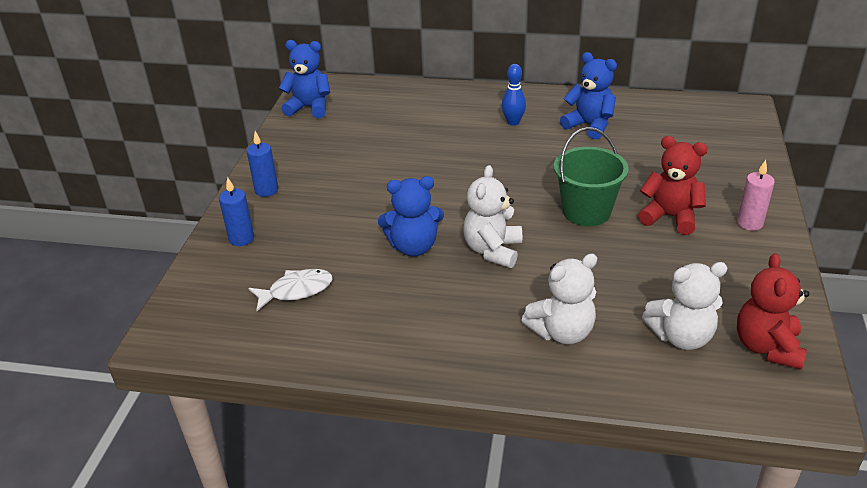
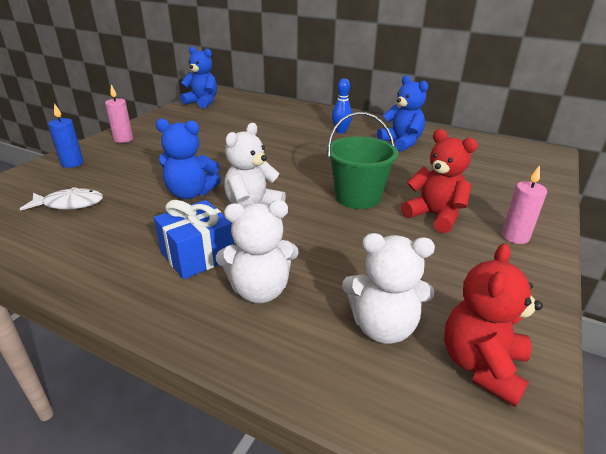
camera: 15 degrees right, 5 degrees down
(266, 190) = (123, 139): blue candle -> pink candle
(480, 313) = (197, 255): none -> blue gift

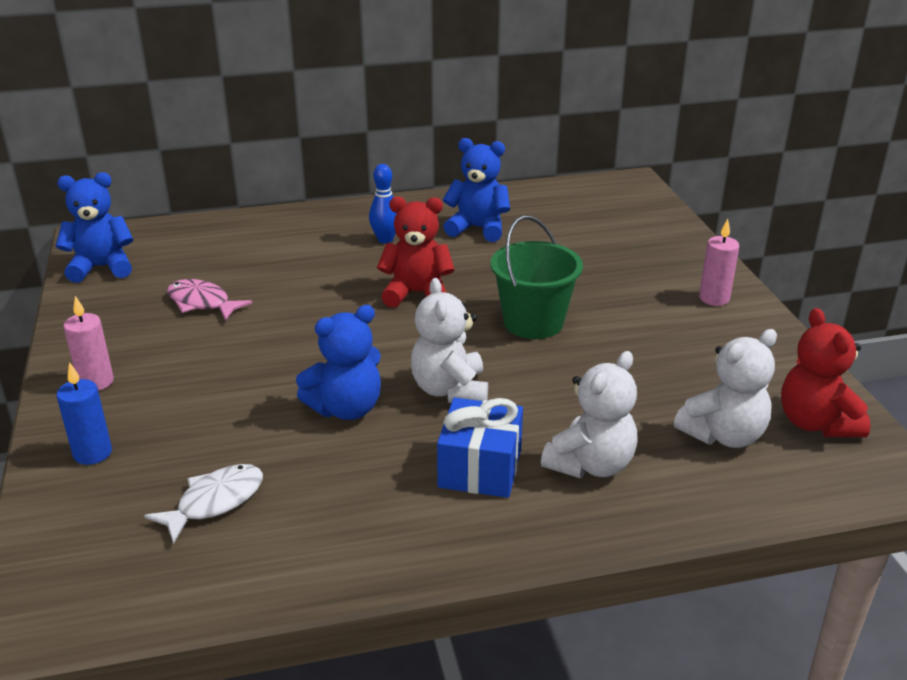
camera: 40 degrees left, 0 degrees up
(214, 127) = (202, 303): none -> pink fish
(434, 216) = (628, 309): red teddy bear -> red teddy bear (417, 294)

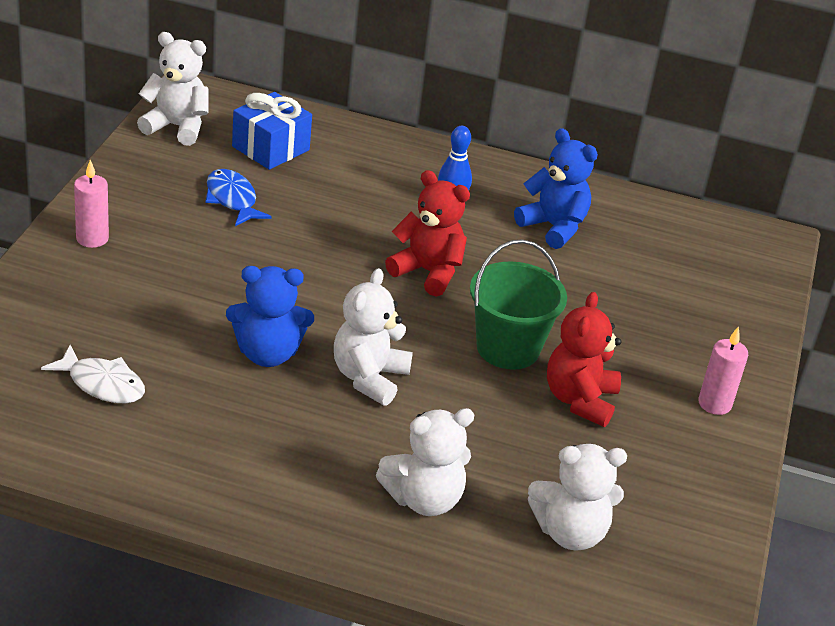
camera: 25 degrees right, 5 degrees up
(92, 453) = (45, 300): blue candle -> none
(102, 267) = (177, 127): blue teddy bear -> white teddy bear
(202, 303) = (232, 199): pink fish -> blue fish
(215, 502) = (102, 384): white fish -> white fish turned 45 degrees clockwise
(480, 468) = (328, 457): blue gift -> blue gift (270, 148)
(816, 423) = (671, 565): red teddy bear -> red teddy bear (580, 400)

